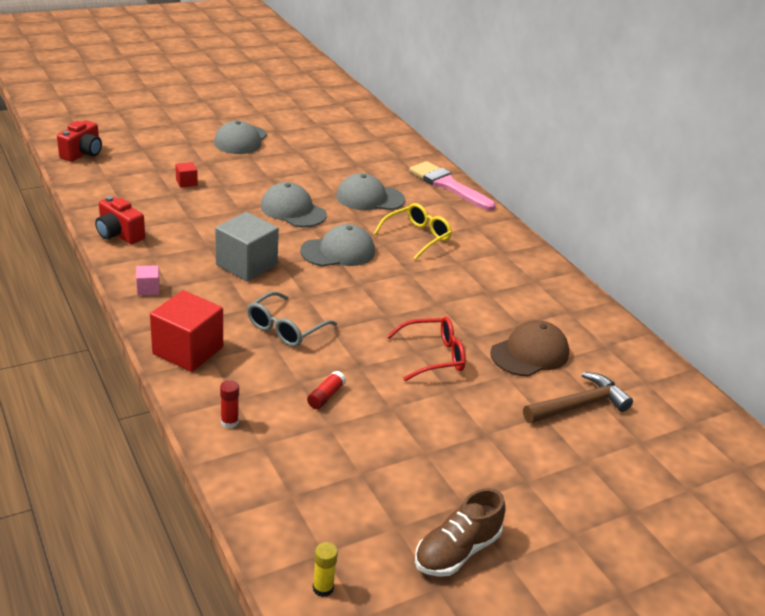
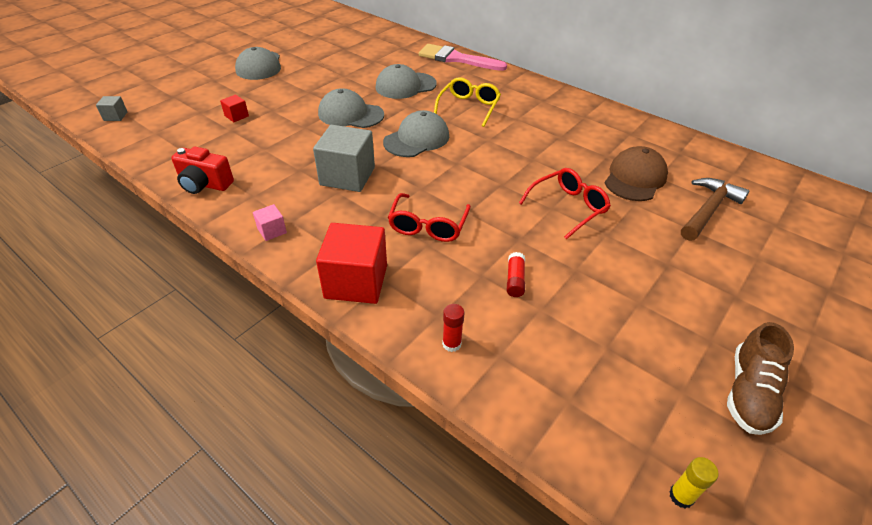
camera: 20 degrees left, 10 degrees up
(83, 153) = (115, 116): red camera -> grey cube
(285, 328) = (428, 226): grey glasses -> red glasses

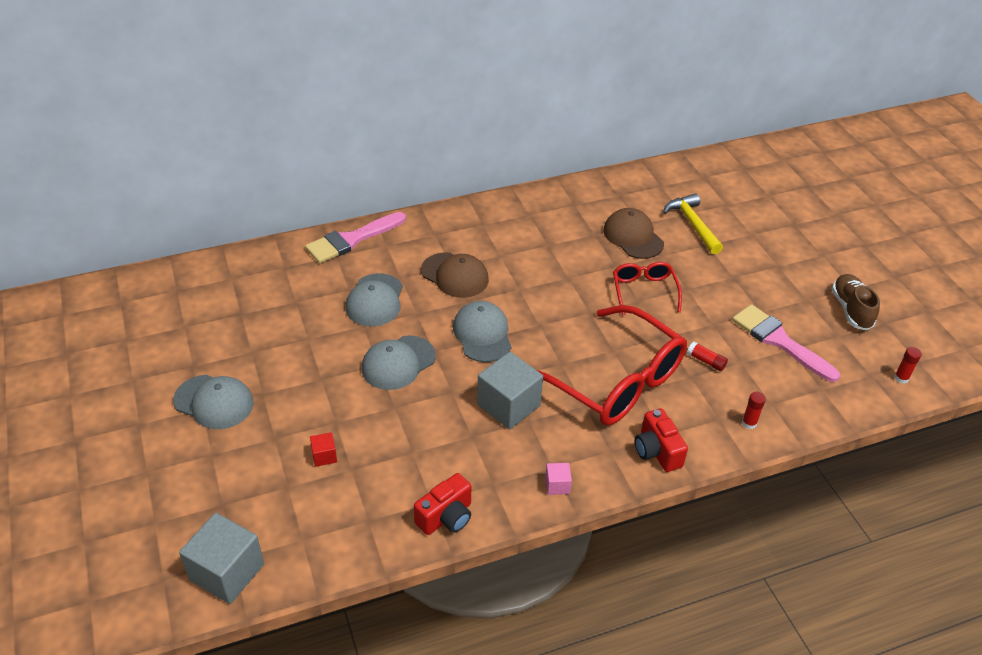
camera: 60 degrees left, 0 degrees up
(115, 116) = (227, 572): grey cube -> grey cube, size x2.18
(356, 282) = (657, 451): red cube -> red camera
(428, 226) = (615, 381): red glasses -> red glasses, size x1.99
(469, 107) = (455, 275): yellow glasses -> brown cap
(609, 333) = (779, 341): none -> pink brush
(681, 496) = (901, 378): yellow glue stick -> red glue stick
(708, 210) = (692, 224): brown hammer -> yellow hammer
(749, 393) = (851, 310): brown shoe -> brown shoe turned 150 degrees counterclockwise

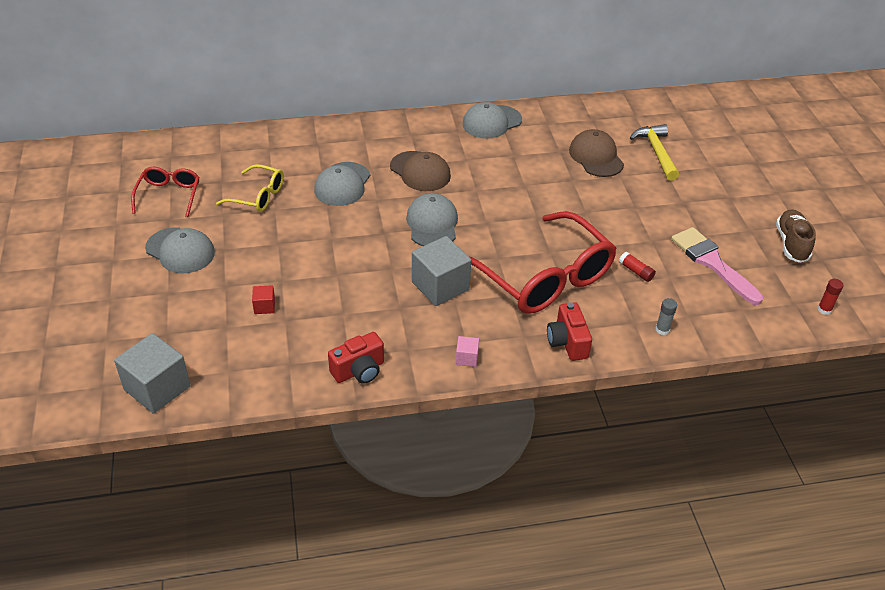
camera: 10 degrees right, 0 degrees up
(286, 325) = (258, 196): none -> yellow glasses
(352, 240) = (335, 132): pink brush -> none
(398, 363) = (349, 238): grey cap -> grey cap (491, 122)
(644, 291) = (593, 204): red glasses -> red glasses (169, 195)
(749, 423) = (662, 329): red glue stick -> grey glue stick

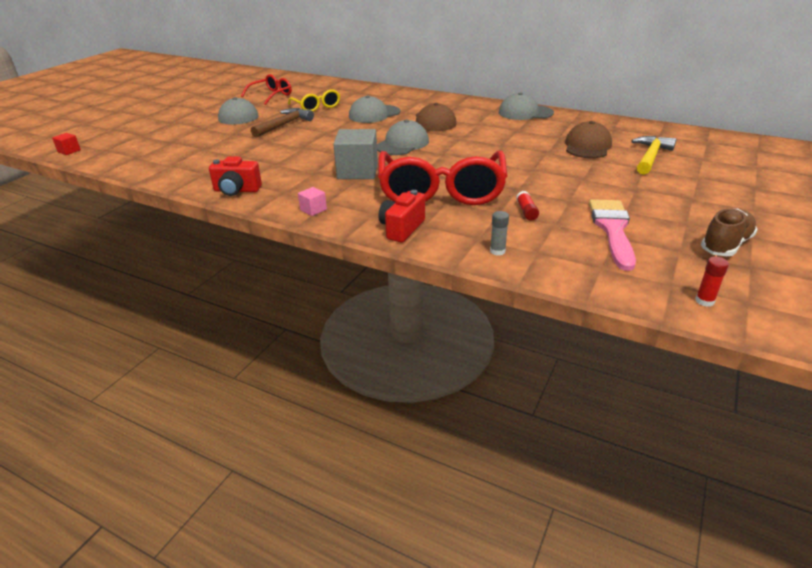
camera: 40 degrees right, 10 degrees down
(157, 388) = (125, 159): grey cube -> none
(264, 245) = (284, 125): none -> brown hammer
(264, 306) = (238, 147): red cube -> red cube (69, 151)

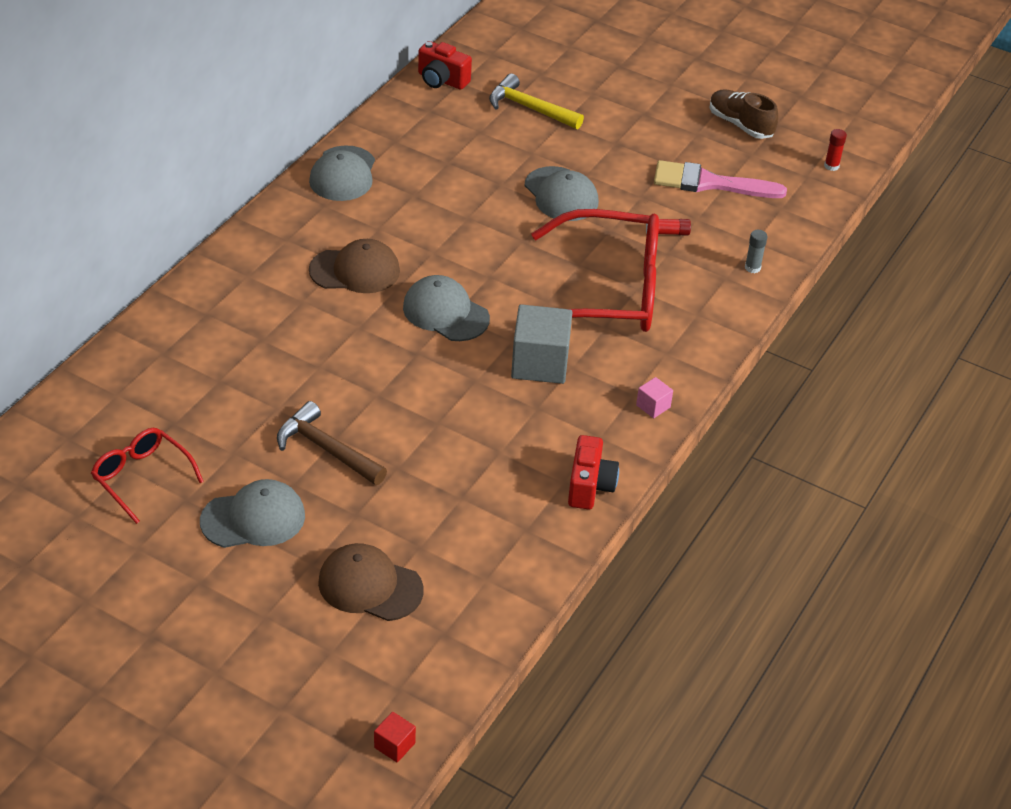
camera: 90 degrees left, 10 degrees up
(317, 107) = (238, 408): yellow glasses -> none
(374, 114) = (302, 336): grey cap -> grey cap (561, 194)
(401, 228) = (704, 332): red camera -> red camera (442, 80)
(587, 146) = (487, 147): brown cap -> brown cap (370, 586)

